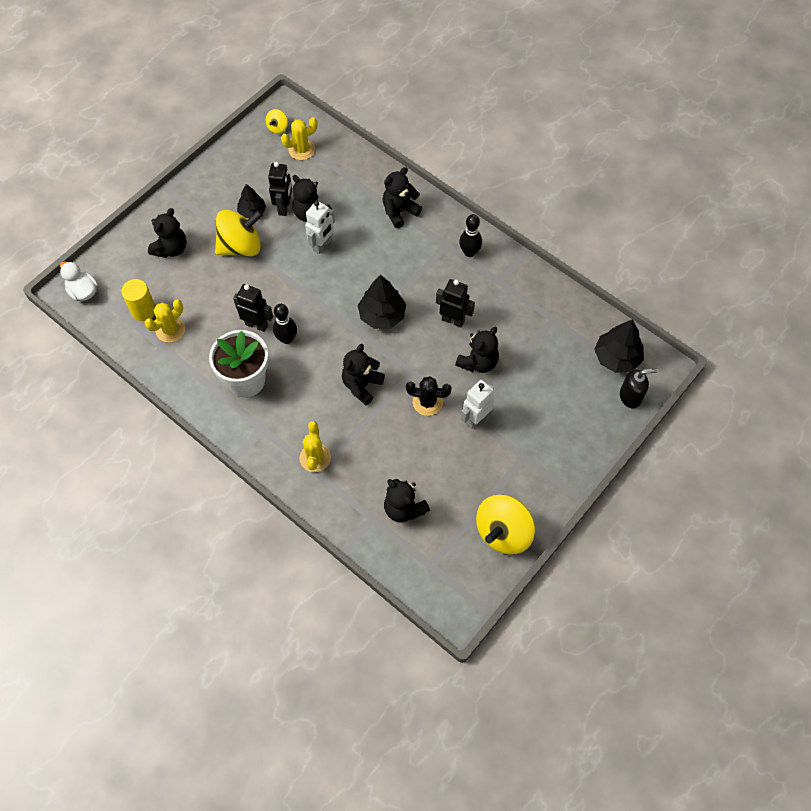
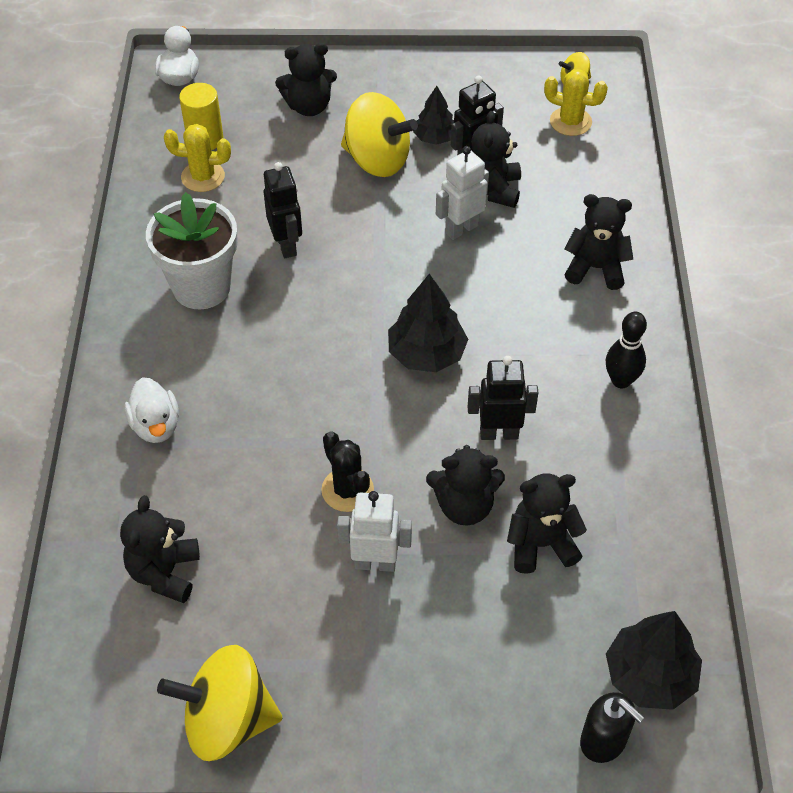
camera: 50 degrees right, 10 degrees down
(287, 339) = (296, 285): black bowling pin -> none
(315, 458) = (156, 425): yellow cactus -> white duck
(322, 245) = (461, 229): white robot -> white robot turned 150 degrees clockwise
(362, 385) = (304, 402): black teddy bear -> black teddy bear (541, 544)
(453, 320) = (499, 433): black robot -> black robot turned 75 degrees counterclockwise

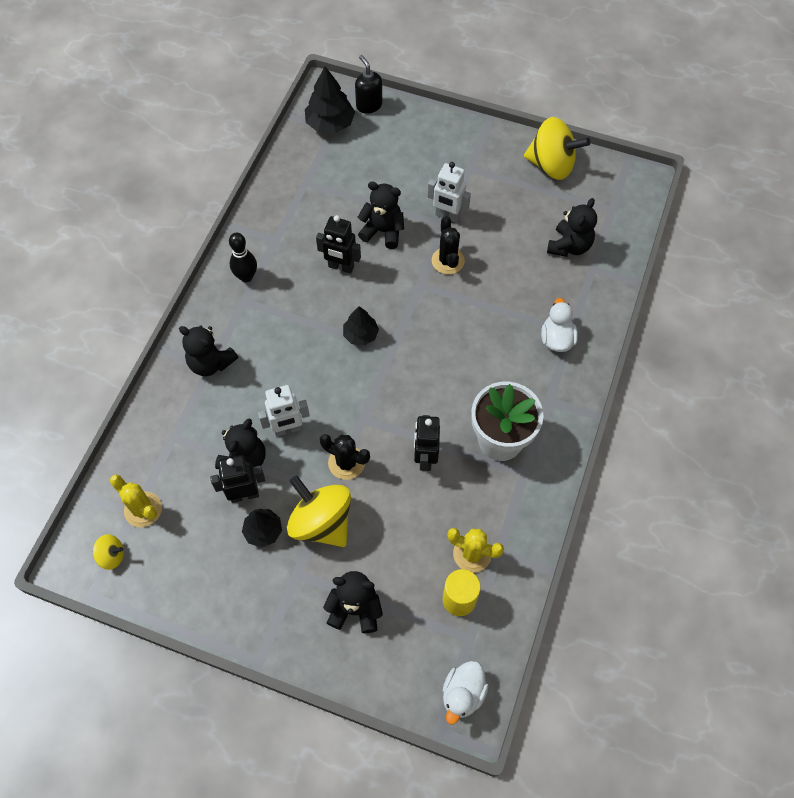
camera: 160 degrees left, 10 degrees up
(376, 216) = (346, 462): none -> black cactus
(426, 353) = (361, 334): black tree -> black tree, size x0.63
(541, 544) = (350, 198): black teddy bear -> none

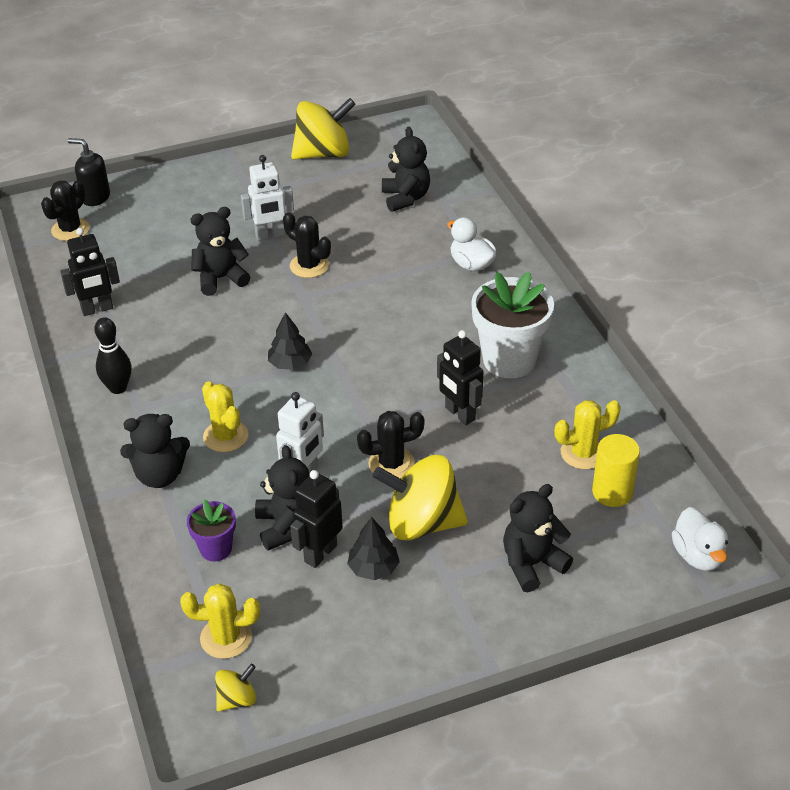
camera: 40 degrees left, 20 degrees down
(193, 442) = (216, 549): none -> purple flower pot
(272, 363) = (225, 436): none -> yellow cactus
(330, 123) = (70, 230): black tree -> black cactus
(341, 267) = (210, 326): black robot -> black robot (97, 309)

